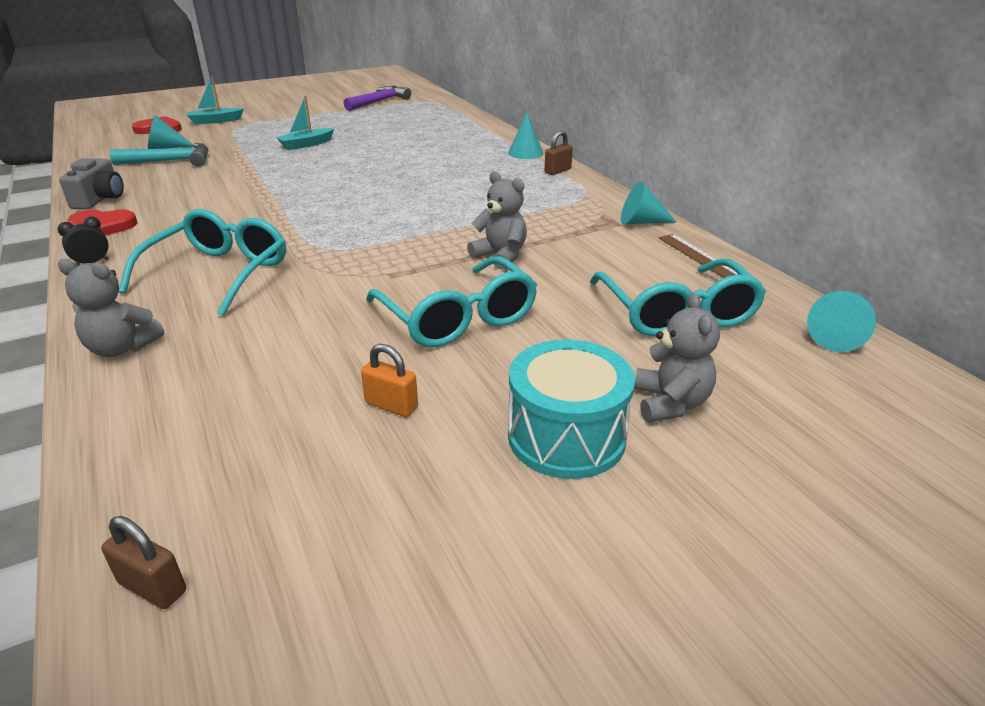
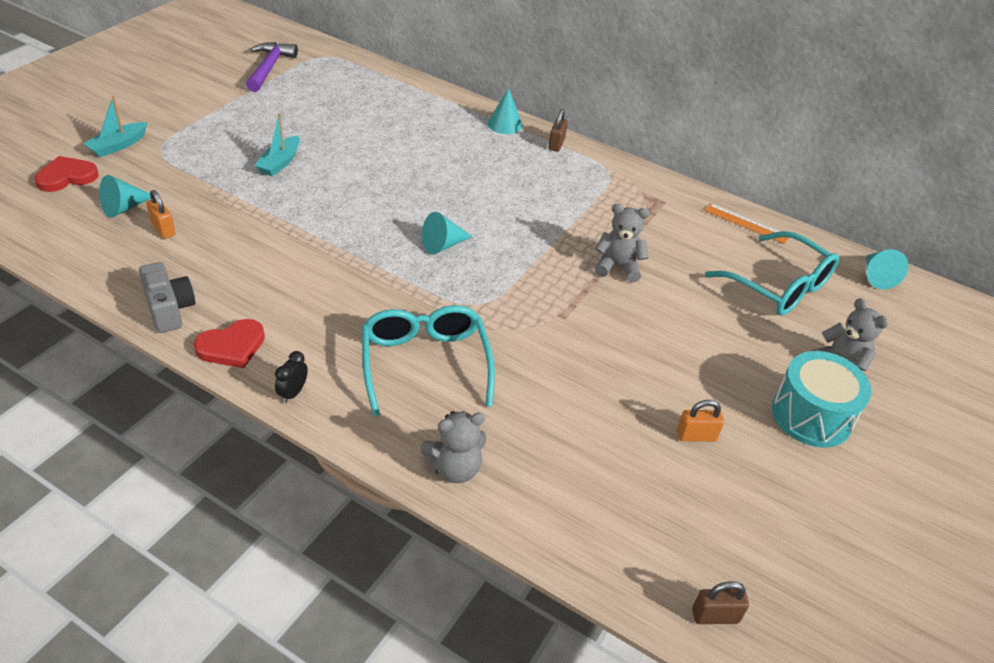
camera: 35 degrees left, 10 degrees up
(170, 161) = (163, 229): turquoise hammer -> orange padlock
(458, 318) = (656, 343): turquoise glasses -> none
(641, 222) = (676, 195): turquoise cone -> turquoise cone (443, 245)
(699, 257) = (746, 223): brown ruler -> orange ruler

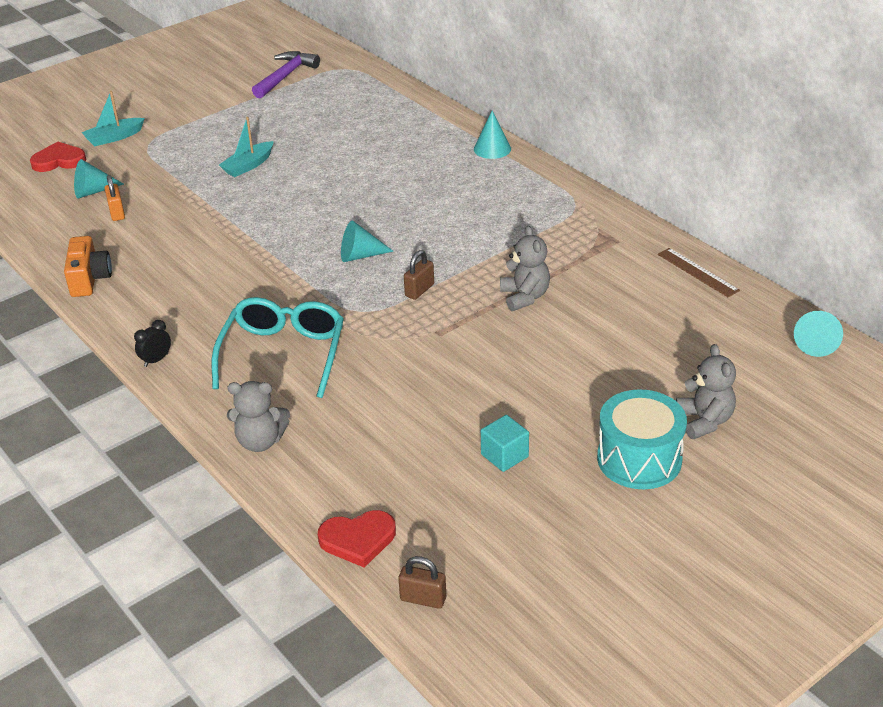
camera: 25 degrees right, 5 degrees down
(169, 309) = (89, 279): grey camera -> orange camera
(232, 346) = (125, 316): red heart -> red heart (358, 539)
(556, 144) = (535, 173): brown padlock -> brown padlock (419, 290)
(618, 267) = (524, 297): grey teddy bear -> grey teddy bear turned 45 degrees clockwise
(696, 436) = (504, 455): orange padlock -> turquoise cube
(746, 223) = (697, 272): orange ruler -> brown ruler
(780, 286) = (692, 337): turquoise glasses -> none

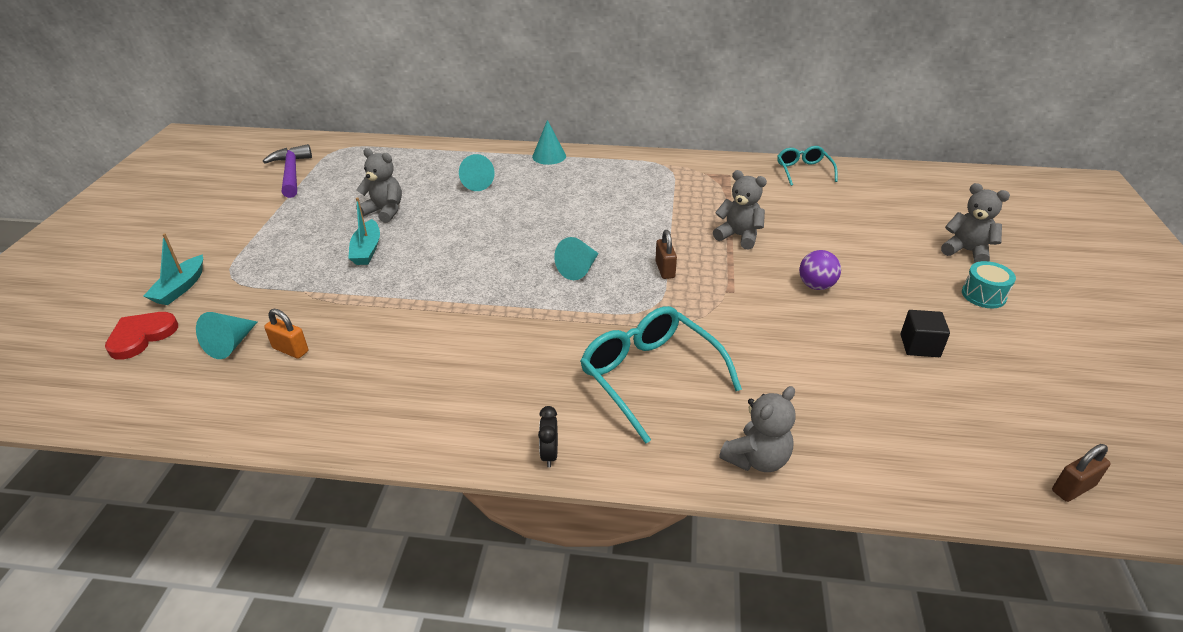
camera: 45 degrees left, 0 degrees up
(89, 279) = (356, 424): orange camera -> none
(301, 140) = (384, 211): none -> grey teddy bear
(358, 539) = (958, 480): red heart -> none
(504, 455) = (919, 346): turquoise cube -> black cube
(512, 368) = (816, 286): none -> purple ball
(639, 459) = (983, 295): turquoise drum -> turquoise drum, size x0.57
(697, 272) = (803, 171): brown ruler -> turquoise glasses
(816, 343) = (928, 177): turquoise cone -> turquoise cone (475, 183)

